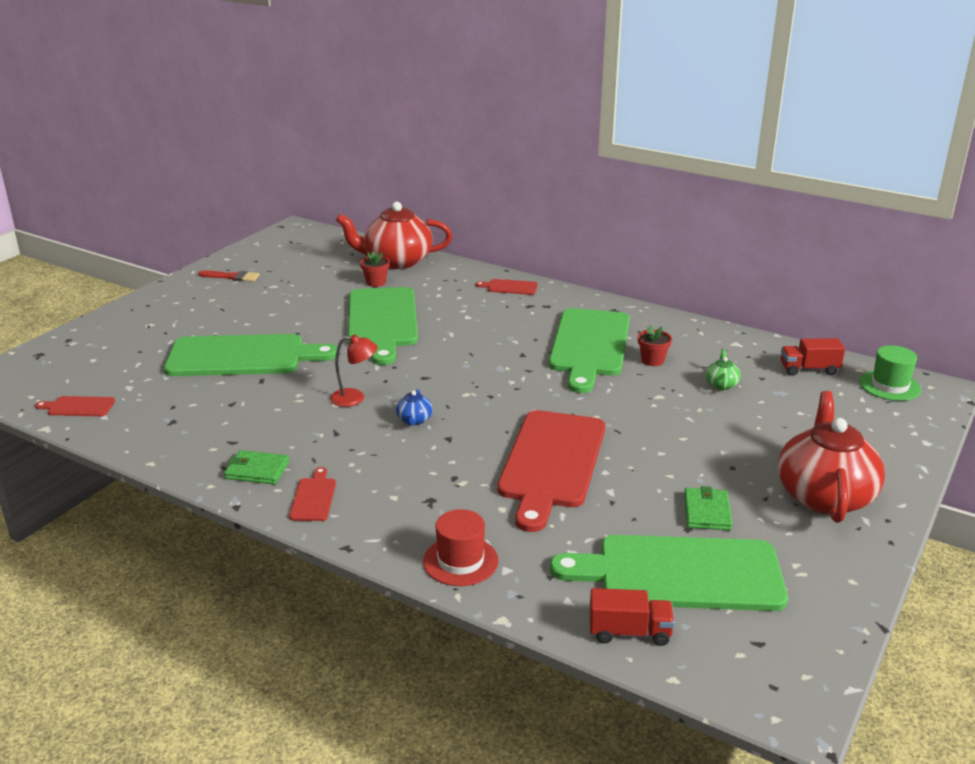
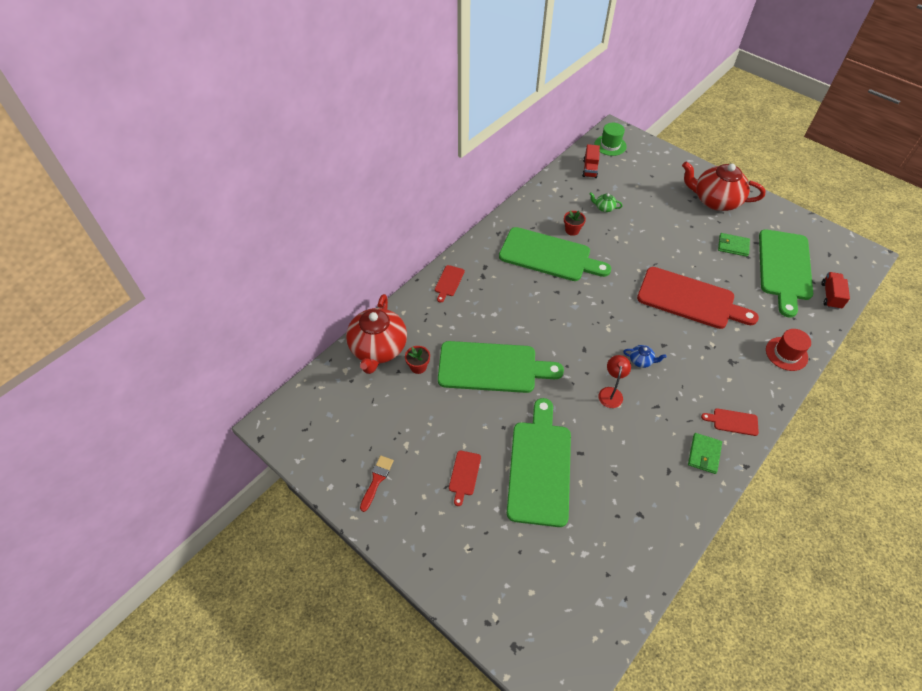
camera: 80 degrees left, 25 degrees up
(78, 407) = (615, 592): red cutting board -> red cutting board (464, 475)

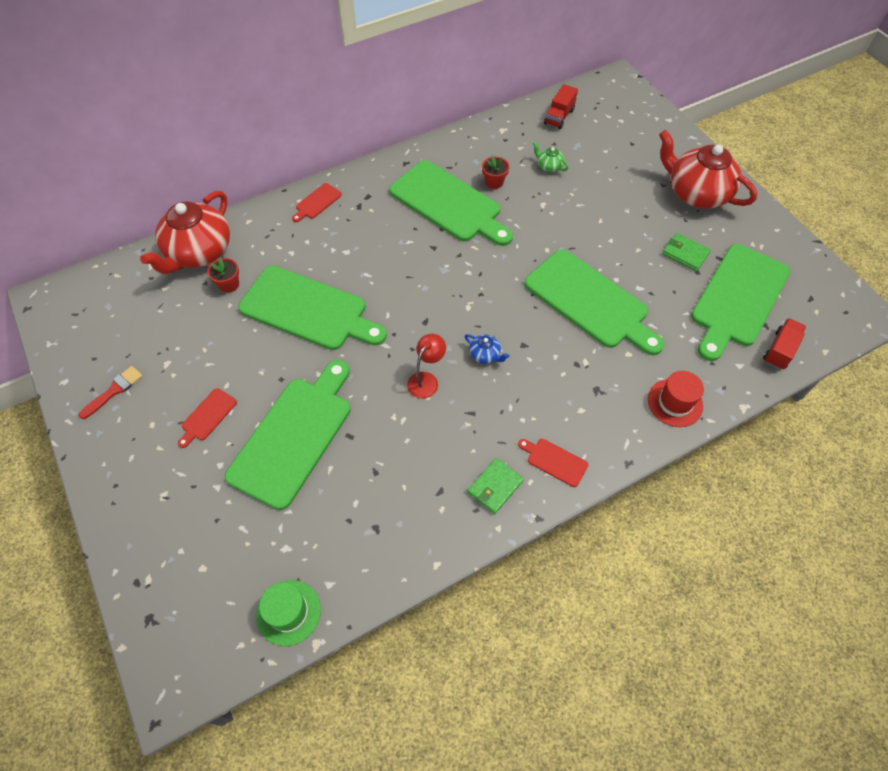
camera: 20 degrees right, 5 degrees up
(610, 145) = (601, 95): green hat -> green hat (288, 612)
(690, 299) = (590, 301): red cutting board -> green cutting board

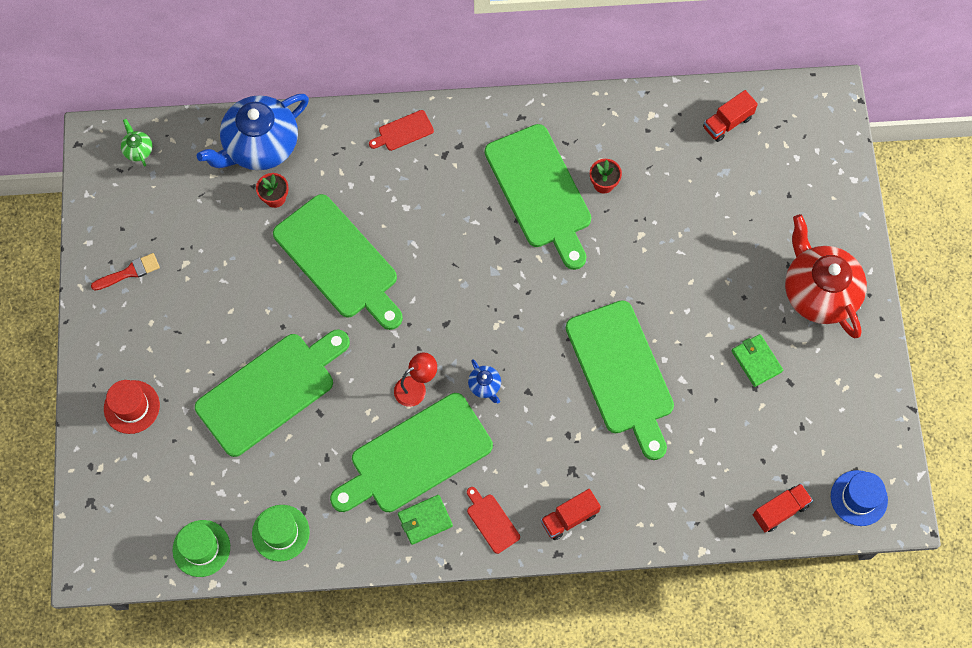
camera: 25 degrees right, 10 degrees up
(199, 252) = (260, 145): red teapot -> blue teapot
(207, 416) = (202, 336): red cutting board -> none
(363, 560) = (280, 533): none -> green hat
(549, 166) = (675, 187): green teapot -> green teapot (138, 150)
(619, 429) = (569, 518): none -> red truck
(675, 403) = (638, 516): red hat -> red hat (131, 407)
(738, 299) = (776, 437): green cutting board -> green cutting board (416, 456)
(829, 316) = (859, 498): none -> blue hat

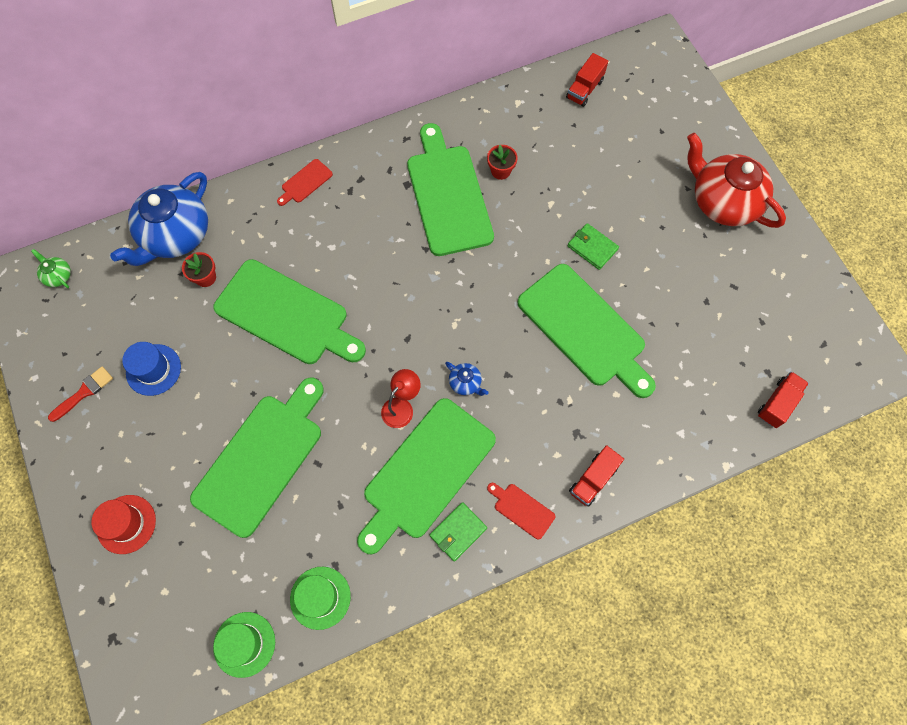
camera: 20 degrees left, 0 degrees up
(540, 191) = (448, 195): green cutting board -> green cutting board turned 150 degrees counterclockwise
(756, 361) = (697, 278): green wallet -> green wallet (592, 247)
(859, 498) = (839, 367): blue hat -> blue hat (153, 370)

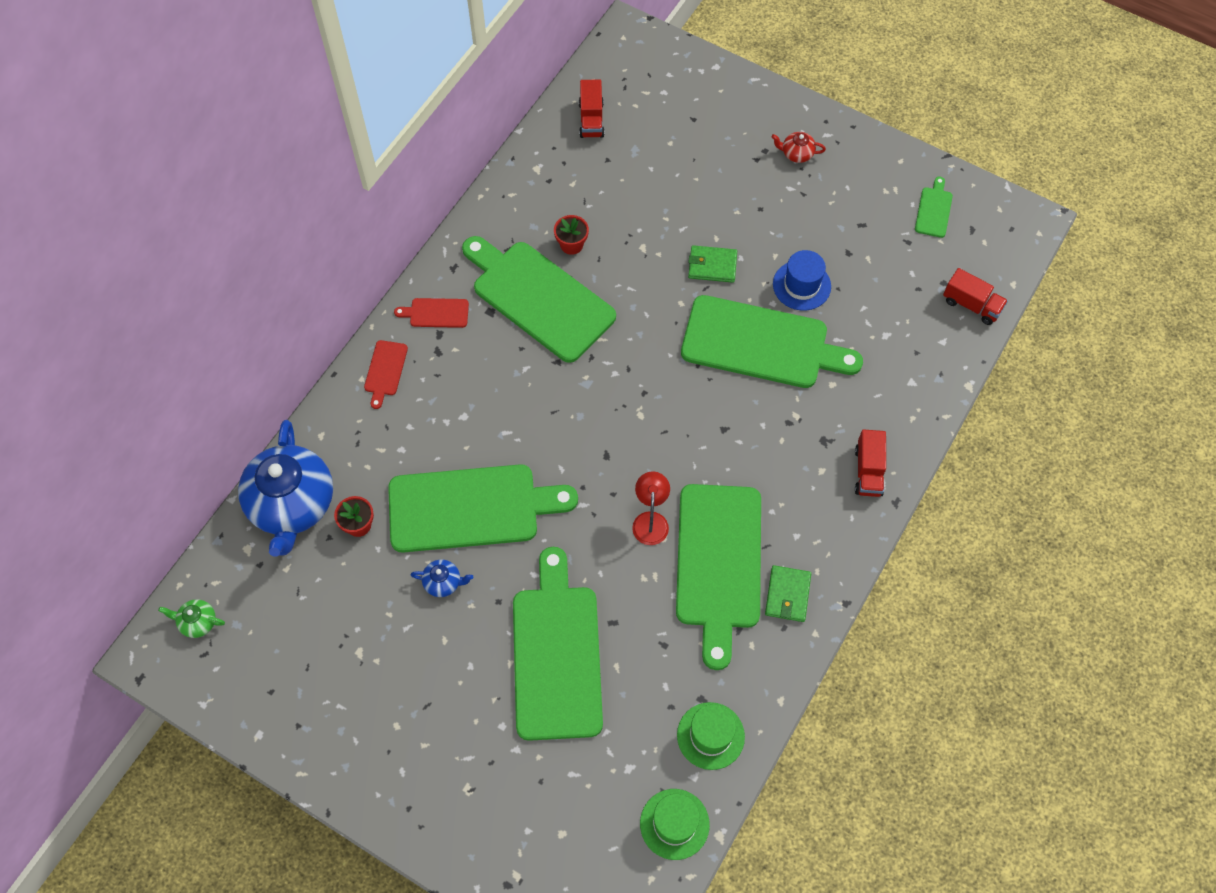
camera: 35 degrees left, 5 degrees down
(84, 392) = (325, 713): red brush -> none
(126, 524) = (473, 802): red hat -> none
(153, 370) = (379, 645): blue hat -> blue hat (801, 285)
(465, 383) = (692, 461): blue teapot -> blue teapot (443, 582)
(522, 509) = (827, 538): red cutting board -> red cutting board (436, 313)
(723, 202) = (796, 153): red teapot -> red teapot, size x0.41
(777, 403) = (971, 305): red truck -> red truck turned 120 degrees clockwise
(803, 310) = (934, 210): none -> green cutting board

